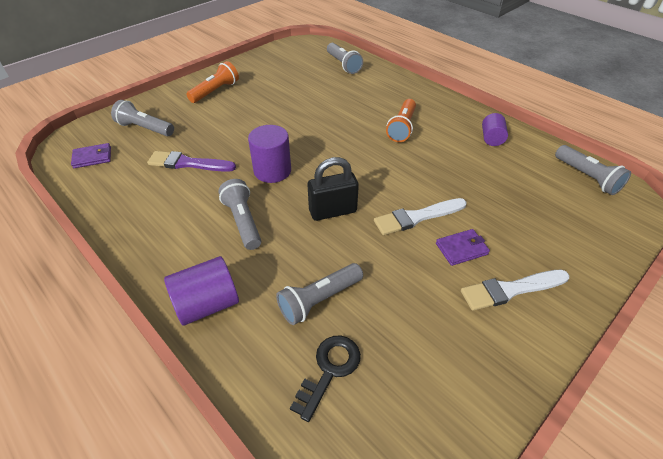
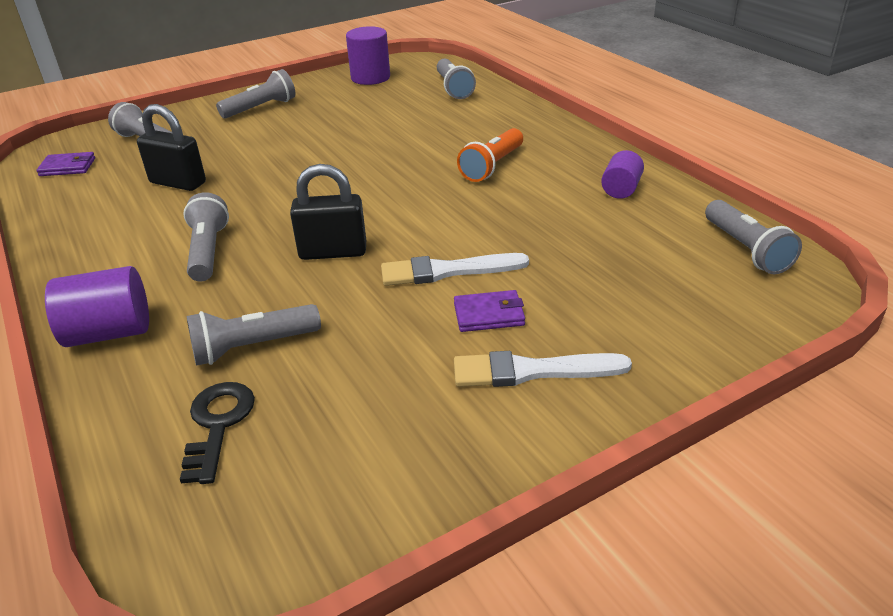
camera: 15 degrees right, 10 degrees down
(188, 163) = (178, 183): purple brush -> black padlock
(215, 91) = (261, 108): orange flashlight -> grey flashlight
(272, 171) = (280, 200): purple cylinder -> purple cylinder (370, 78)
(329, 370) = (218, 424): black key -> black key turned 45 degrees counterclockwise

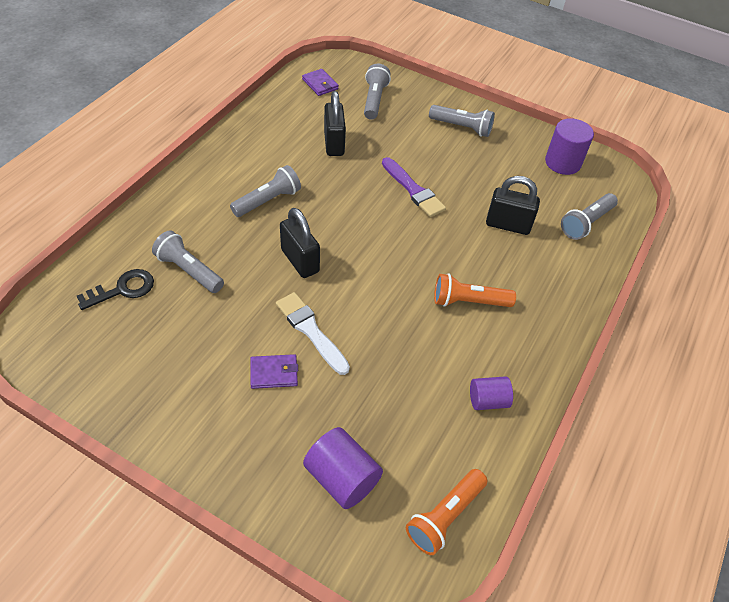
camera: 55 degrees right, 15 degrees up
(109, 333) = (173, 203): purple cylinder -> purple cylinder (342, 478)
(312, 155) = (413, 190): none -> purple brush
(416, 122) = (508, 225): none -> black padlock
(489, 314) = (274, 373): purple wallet -> purple wallet turned 60 degrees counterclockwise
(531, 371) = (227, 418): white brush -> none
(746, 249) = (444, 516): grey flashlight -> orange flashlight

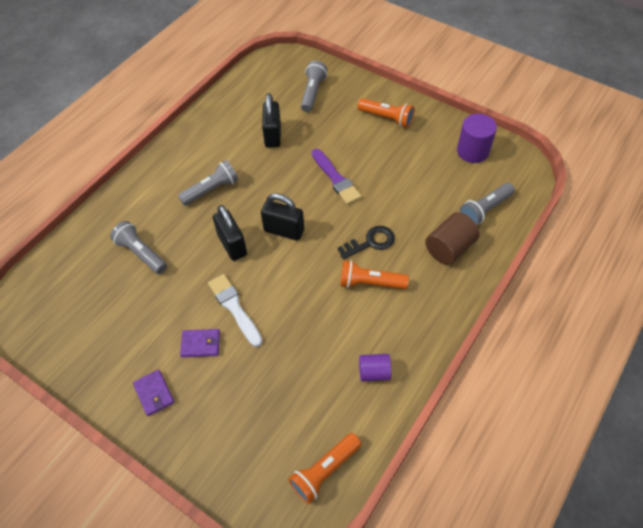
camera: 10 degrees right, 5 degrees up
(123, 289) = (87, 269): black key -> black key (371, 242)
(320, 84) = (267, 78): purple wallet -> purple wallet (154, 393)
(342, 478) = (245, 435): purple cylinder -> none
(462, 127) = (386, 118): grey flashlight -> orange flashlight
(508, 225) = (414, 212): black padlock -> black padlock (284, 230)
(553, 264) = (449, 248): none -> brown cylinder

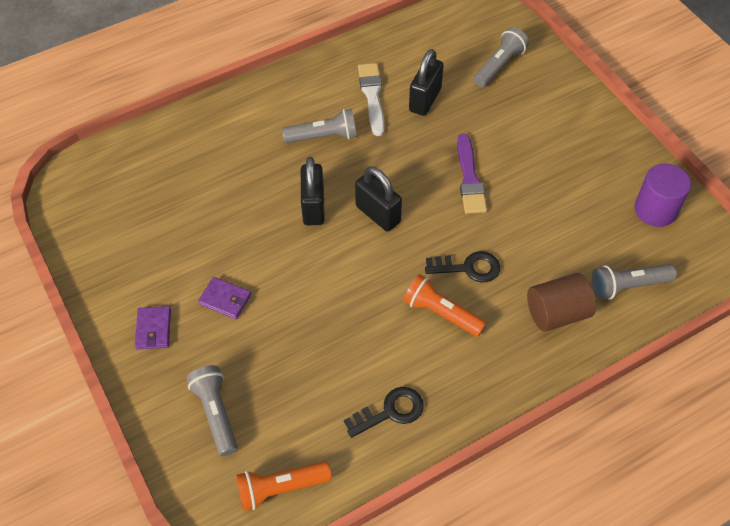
camera: 25 degrees right, 0 degrees up
(141, 253) = (215, 177): grey flashlight -> grey flashlight (216, 413)
(234, 307) = (279, 276): white brush -> white brush (372, 96)
(374, 372) = (390, 412): purple cylinder -> black key
(386, 118) = (571, 129): orange flashlight -> none

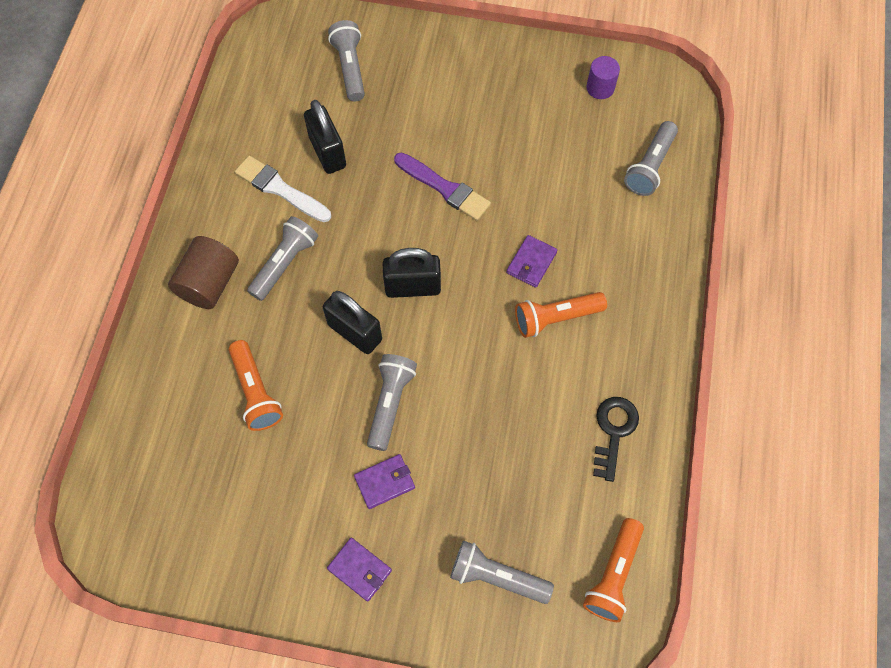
camera: 50 degrees left, 10 degrees up
(222, 187) = (256, 392): none -> orange flashlight
(283, 262) = (390, 403): none -> grey flashlight
(468, 268) = (531, 262): black key -> purple wallet
(557, 313) = (630, 235): brown cylinder -> brown cylinder (209, 283)
(655, 210) = (600, 88): purple cylinder -> purple cylinder, size x0.64

